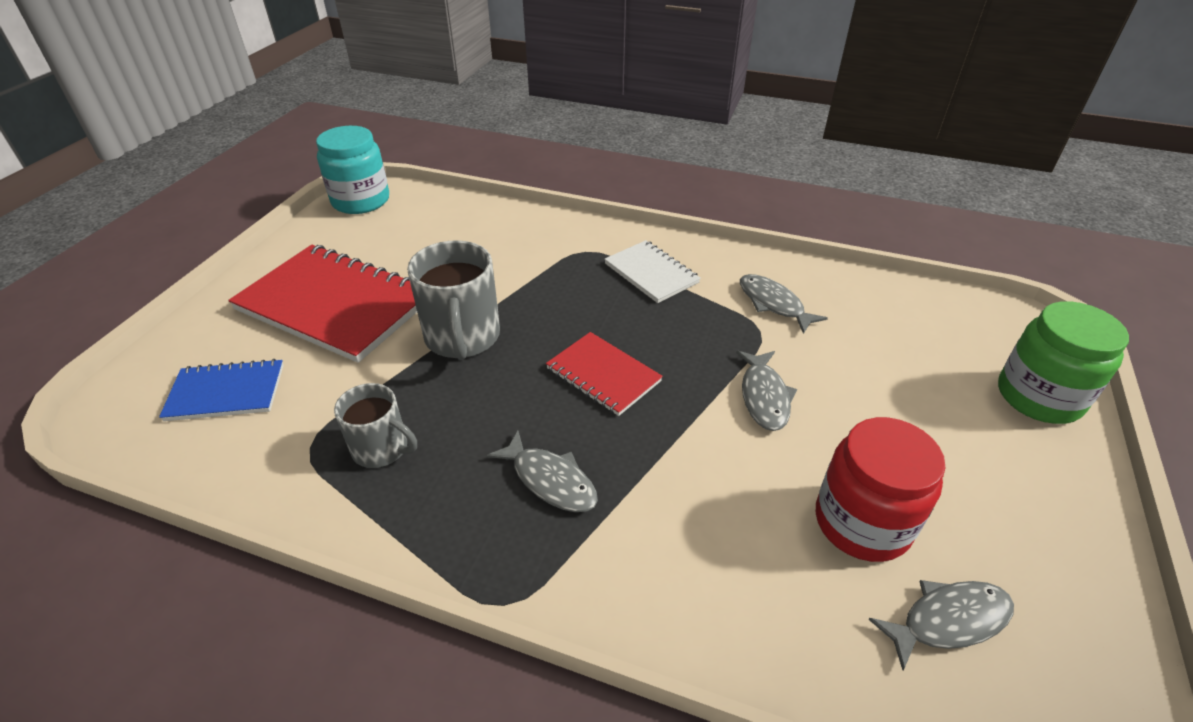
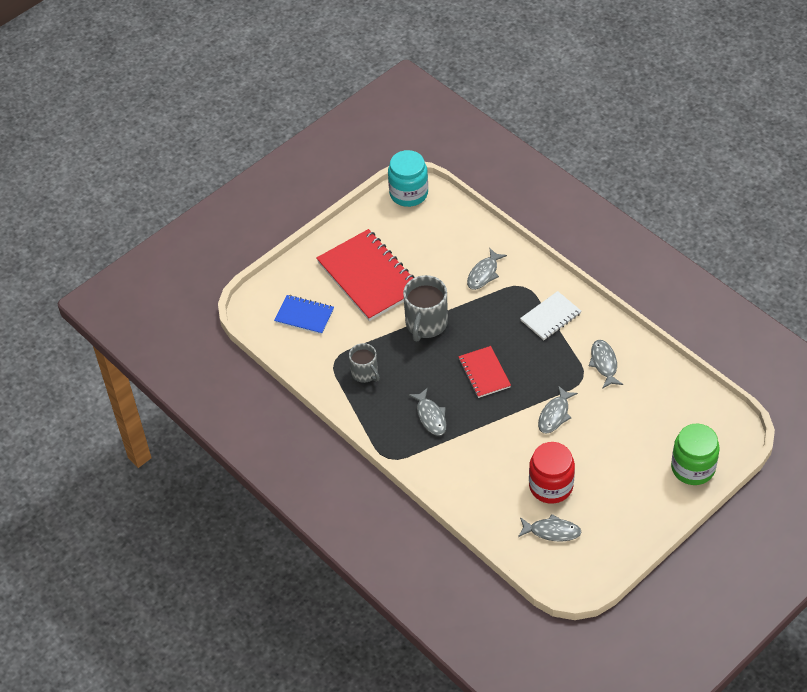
camera: 30 degrees right, 10 degrees up
(519, 253) = (484, 274): none -> grey fish
(651, 273) = (550, 317): white notebook -> white notebook turned 60 degrees clockwise

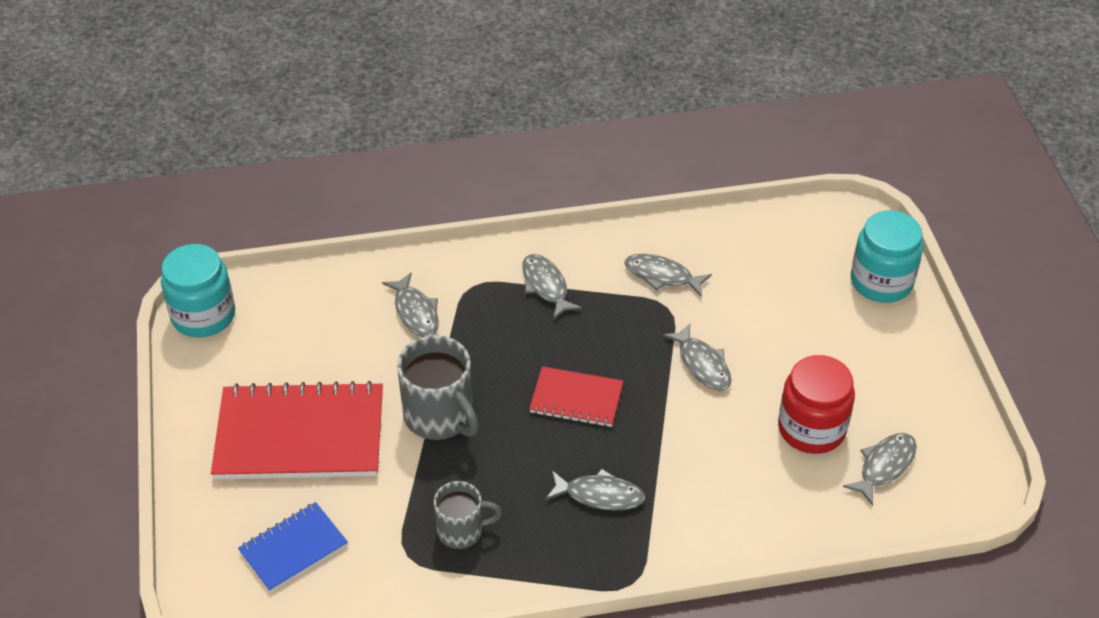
camera: 60 degrees left, 5 degrees down
(550, 317) = (546, 286): white notebook -> grey fish
(693, 468) = (881, 282): green jar -> turquoise jar

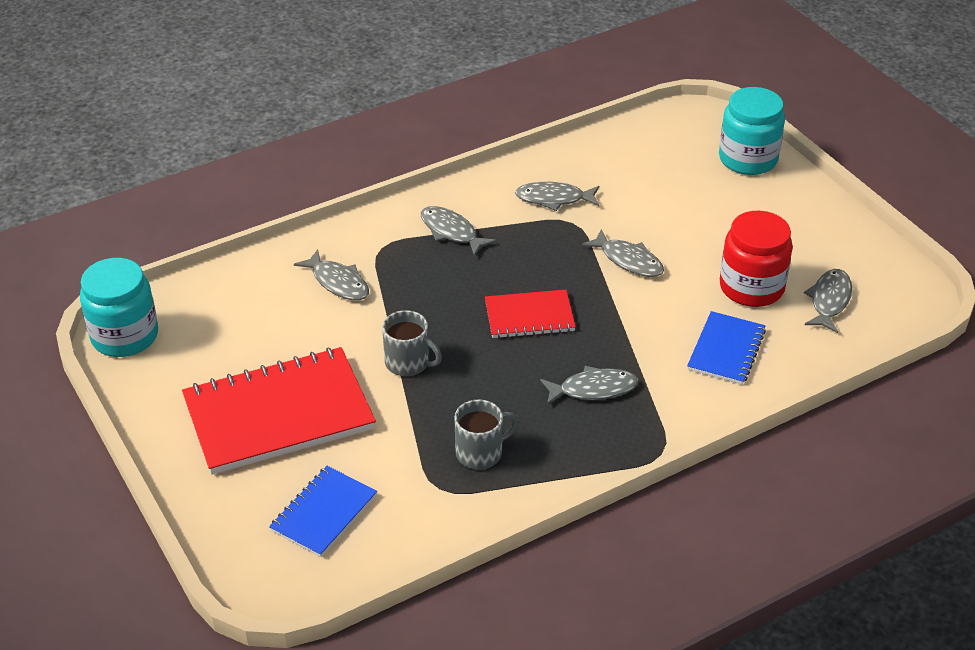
camera: 20 degrees left, 5 degrees down
(440, 416) = (408, 363): grey mug -> grey mug, size x0.62
(751, 491) = (726, 350): none -> blue notebook

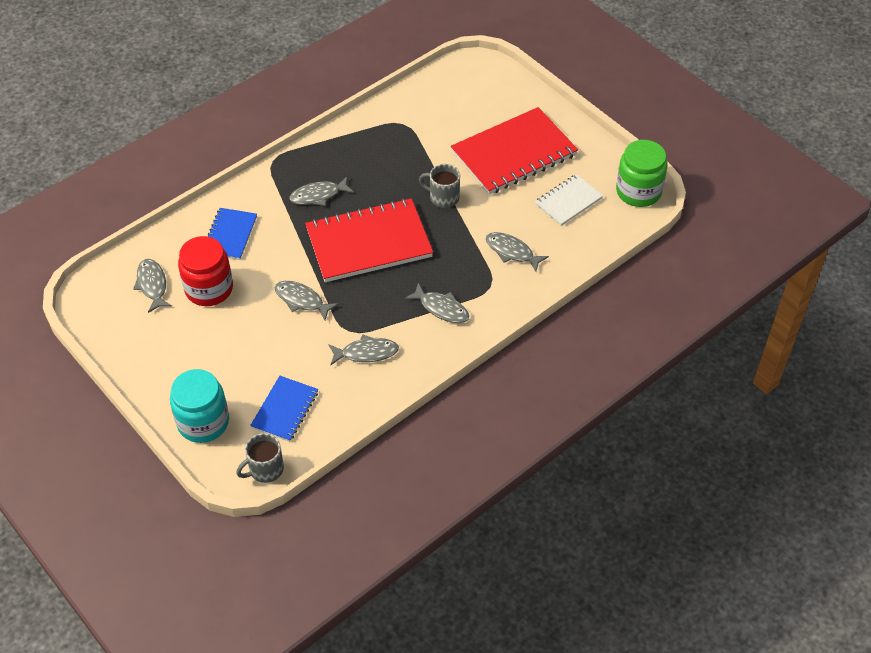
camera: 170 degrees right, 10 degrees up
(125, 336) = (638, 191): turquoise jar -> green jar
(231, 335) = (568, 201): none -> white notebook
(324, 513) = (465, 102): blue notebook -> blue notebook (285, 410)
(480, 453) = (383, 146): grey mug -> grey mug (265, 469)
(529, 316) = (369, 243): red notebook -> red notebook, size x1.88
(829, 301) = (152, 285): grey fish -> grey fish turned 150 degrees clockwise

